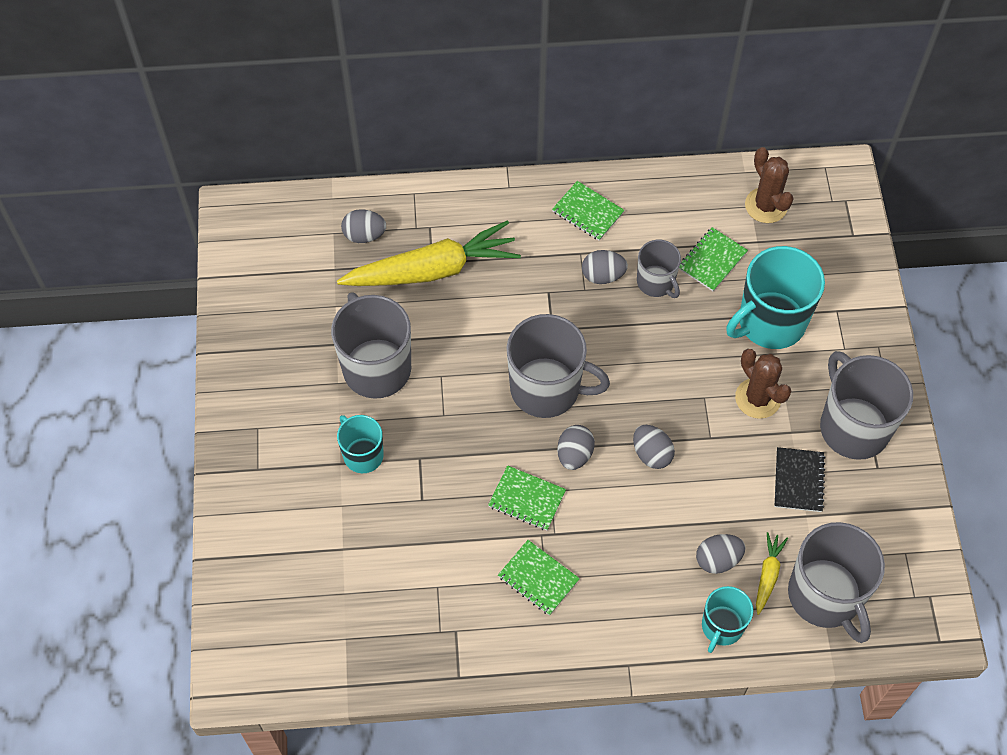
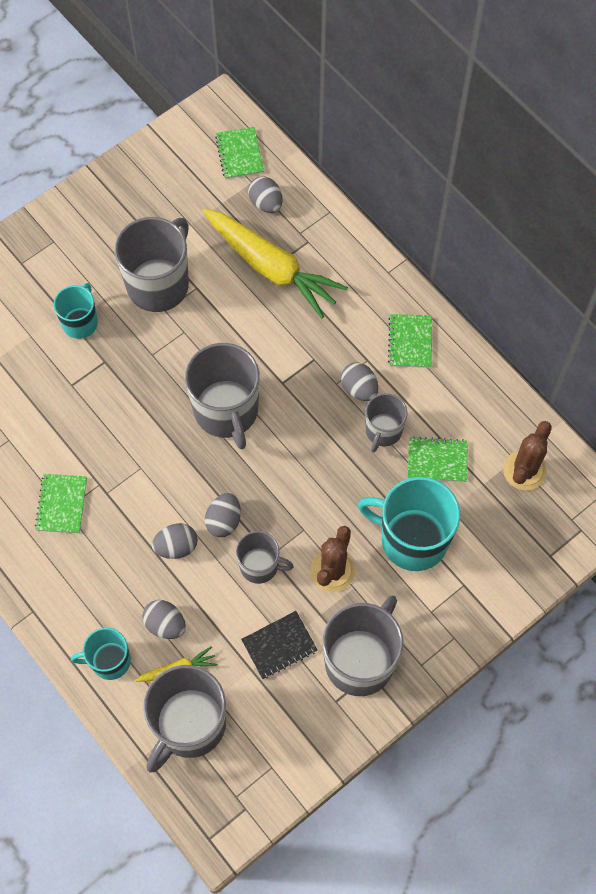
camera: 55 degrees right, 5 degrees up
(527, 499) = (122, 455): green notebook -> green notebook (239, 154)
(574, 454) = (183, 466): grey egg -> grey egg (176, 547)
(714, 451) = (260, 566): none -> grey mug

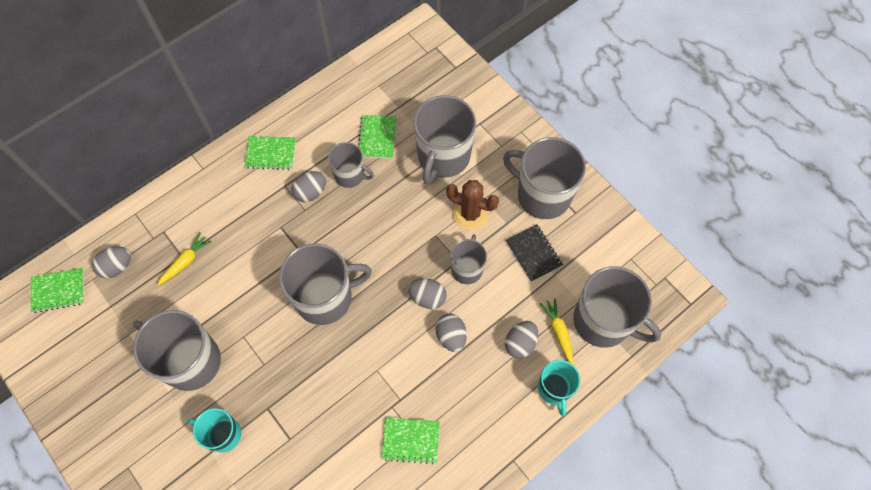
camera: 90 degrees left, 0 degrees up
(271, 267) = (185, 262): yellow carrot -> yellow carrot, size x0.43
(412, 539) = (443, 157): turquoise mug -> grey mug
(524, 470) = (387, 80): brown cactus -> none

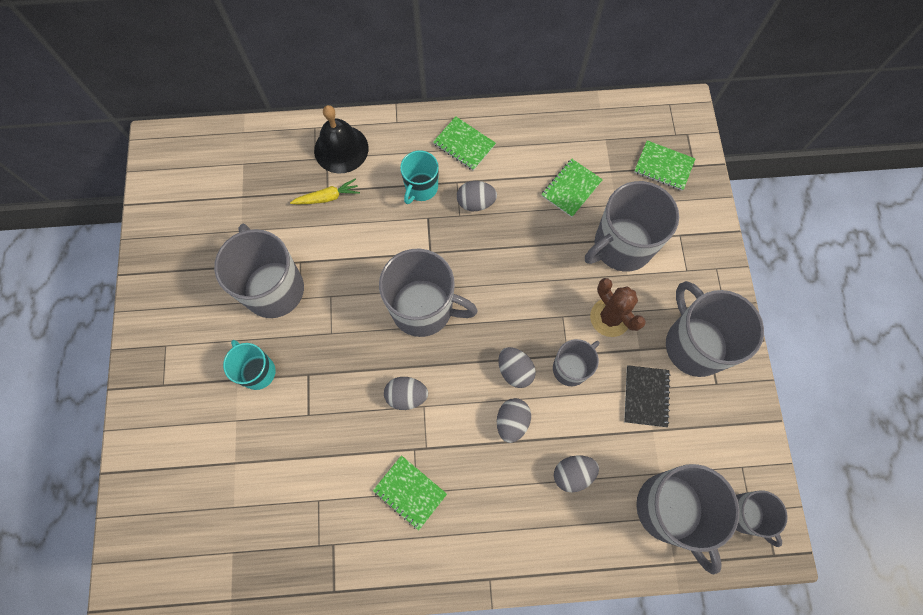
camera: 35 degrees right, 5 degrees up
(58, 290) = (211, 156): green notebook -> green notebook (663, 166)
(117, 267) = (269, 165): grey egg -> grey egg (406, 396)
(170, 217) = (341, 149): none -> black bell
(350, 175) = (522, 209): grey mug -> grey mug (745, 514)
(554, 389) = (575, 541): turquoise mug -> turquoise mug (421, 188)
(558, 332) = (618, 489): yellow carrot -> none

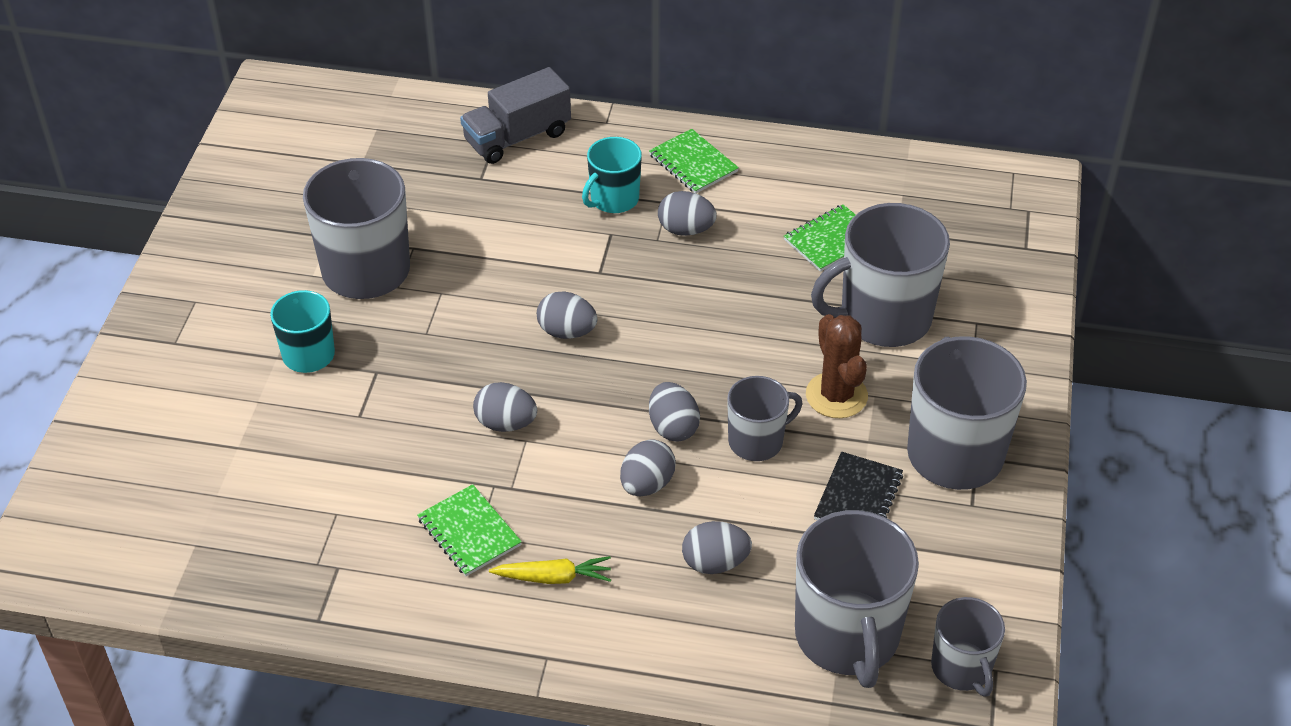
camera: 15 degrees right, 25 degrees down
(327, 197) = (478, 185): yellow carrot -> yellow carrot (553, 577)
(341, 149) = (517, 137): black bell -> grey truck
(423, 308) = (567, 332): grey mug -> grey egg
(663, 166) = (979, 240): green notebook -> none

